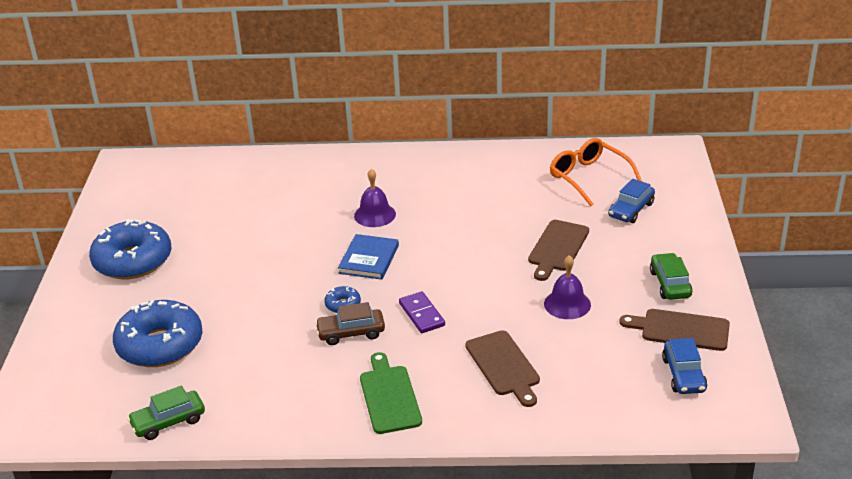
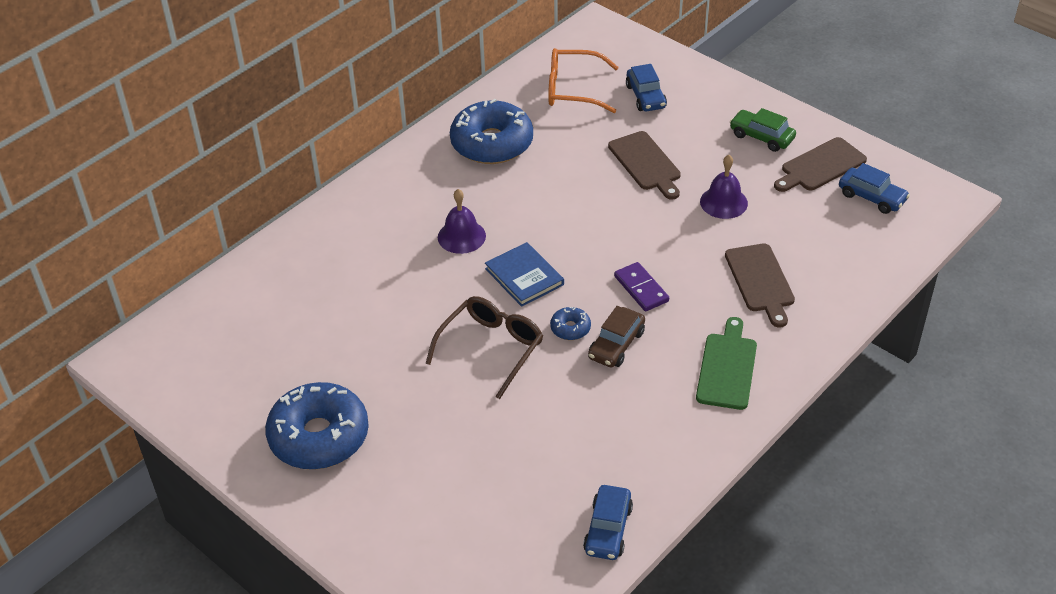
camera: 50 degrees left, 10 degrees up
(160, 345) = (485, 481): blue donut -> blue donut (492, 143)
(168, 422) = (608, 529): green car -> blue car
(284, 283) = (491, 348): none -> brown glasses
(389, 396) = (727, 368): green cutting board -> green cutting board turned 75 degrees clockwise
(422, 314) = (641, 289): purple domino -> purple domino turned 45 degrees clockwise
(504, 366) = (760, 281): brown cutting board -> brown cutting board turned 60 degrees clockwise

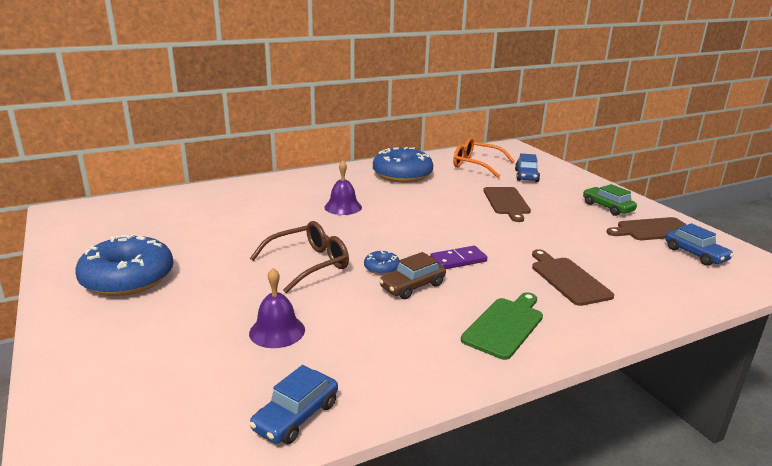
camera: 20 degrees right, 20 degrees down
(524, 277) = (370, 234): blue book -> none
(641, 289) = (458, 260): purple domino -> purple domino turned 75 degrees clockwise
(723, 202) = (558, 231): purple bell -> purple bell (277, 331)
(760, 281) = (568, 279): brown cutting board -> brown cutting board turned 150 degrees clockwise

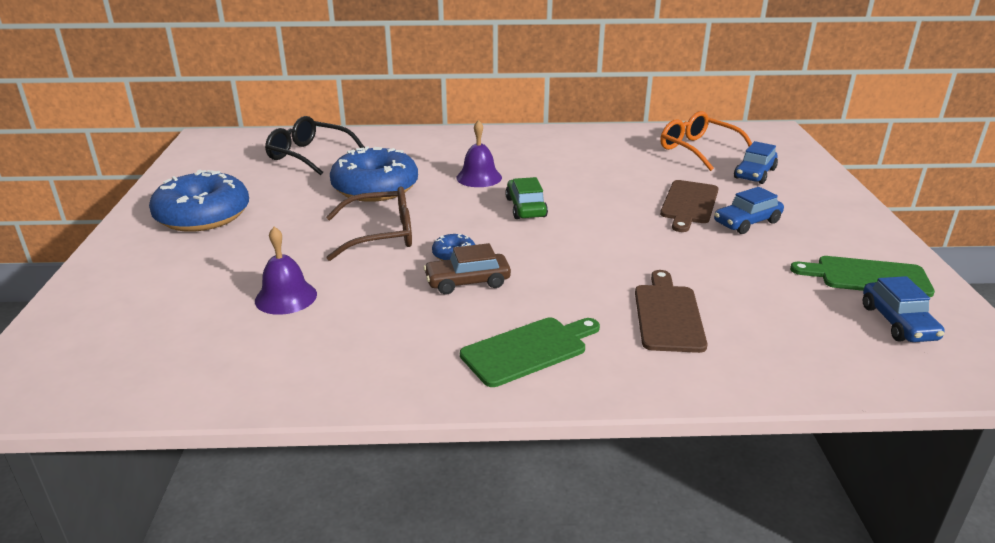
camera: 25 degrees right, 5 degrees up
(181, 211) = (309, 155): none -> black glasses
(296, 416) = (226, 383): blue car -> blue car (747, 222)
(402, 175) = (587, 149): blue donut -> blue donut (375, 188)
(458, 260) = (551, 263): purple domino -> none
(607, 207) = (830, 234): green car -> green car (525, 208)
(653, 230) = (867, 277): brown cutting board -> green cutting board

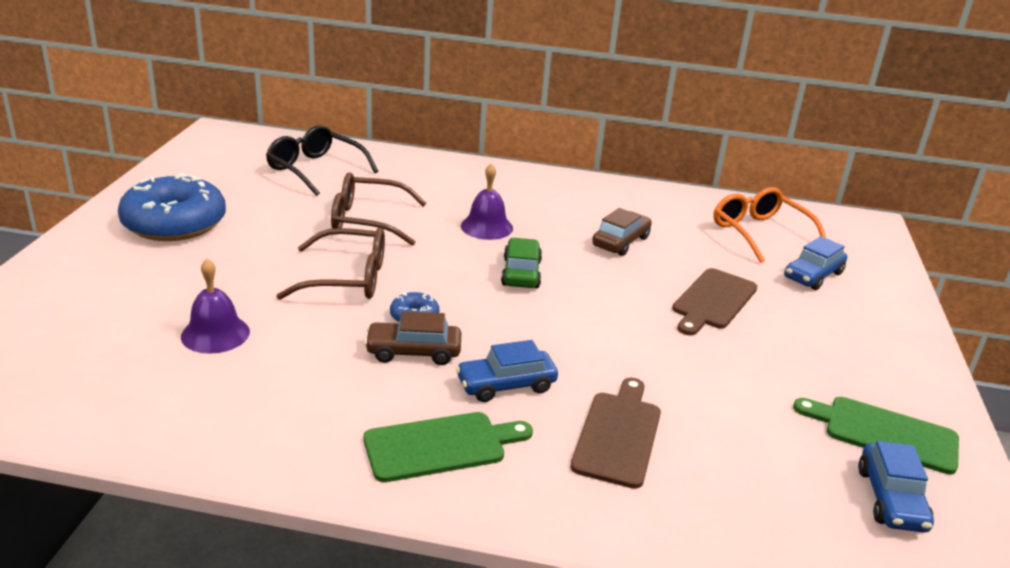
camera: 10 degrees right, 0 degrees up
(375, 188) = (367, 221): blue donut -> brown glasses
(593, 172) = (620, 242): none -> brown car
(747, 222) = (771, 336): blue car -> blue car (506, 385)

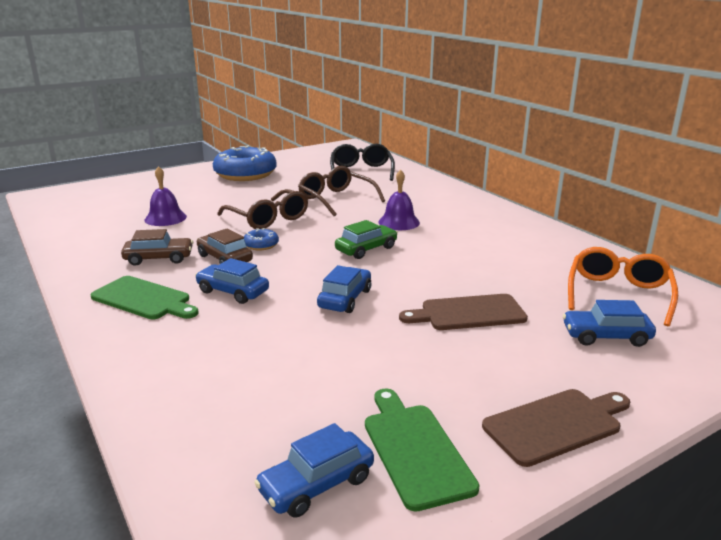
camera: 50 degrees right, 5 degrees down
(610, 337) = (345, 299): none -> blue car
(618, 435) = (232, 342): brown cutting board -> brown cutting board (556, 425)
(620, 242) = (475, 258): brown car -> brown car (159, 258)

